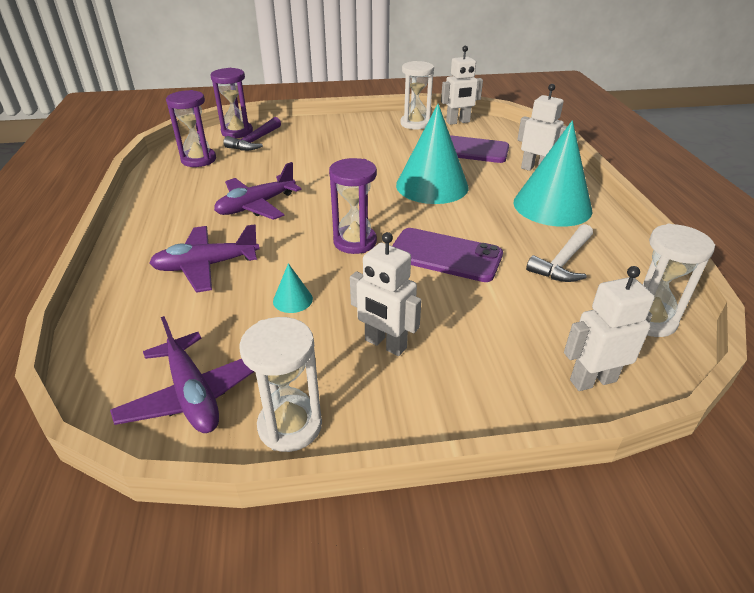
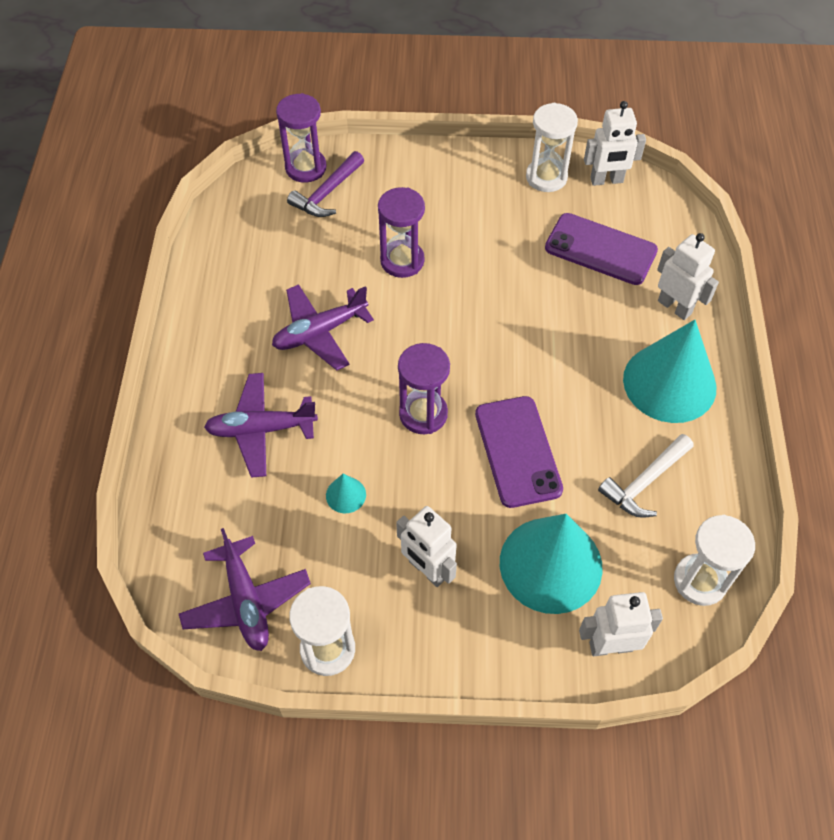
camera: 10 degrees right, 20 degrees up
(198, 160) = (255, 227): purple hourglass -> purple hourglass (402, 261)
(432, 186) = (534, 322): turquoise cone -> turquoise cone (550, 564)
(445, 255) = (518, 451): purple phone -> purple phone turned 45 degrees clockwise

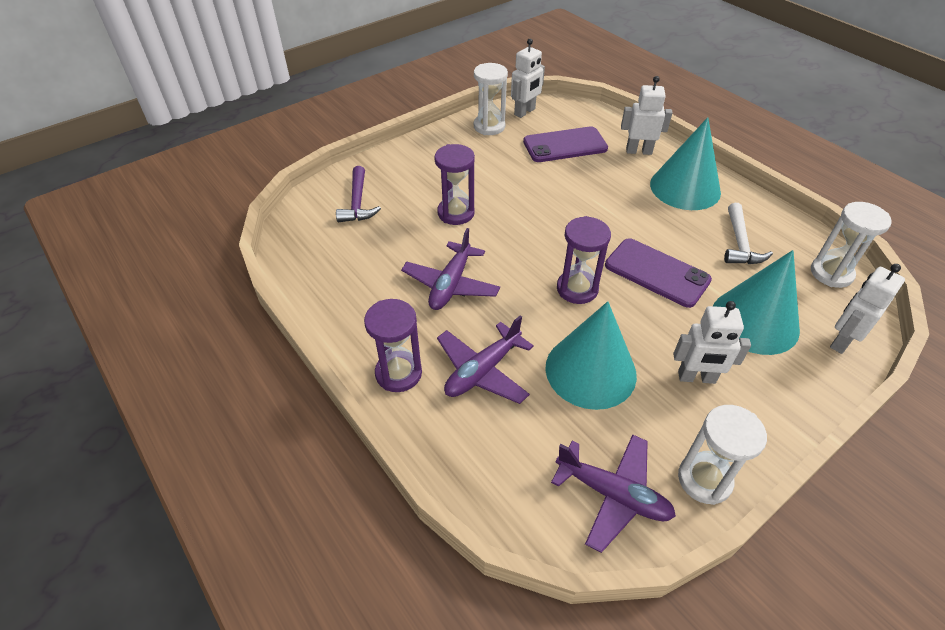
camera: 40 degrees left, 10 degrees down
(305, 168) = (324, 196): purple hourglass -> purple hourglass (398, 373)
(346, 495) = (590, 370): turquoise cone -> turquoise cone, size x2.45

